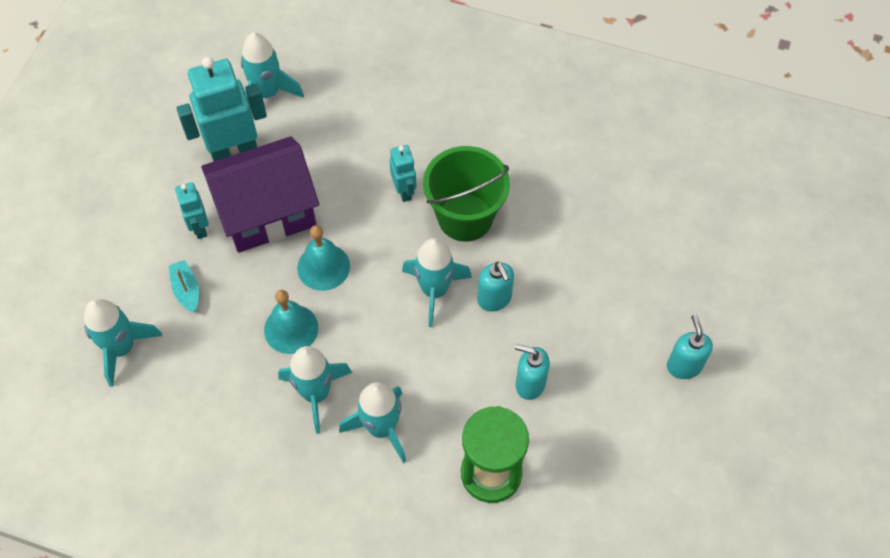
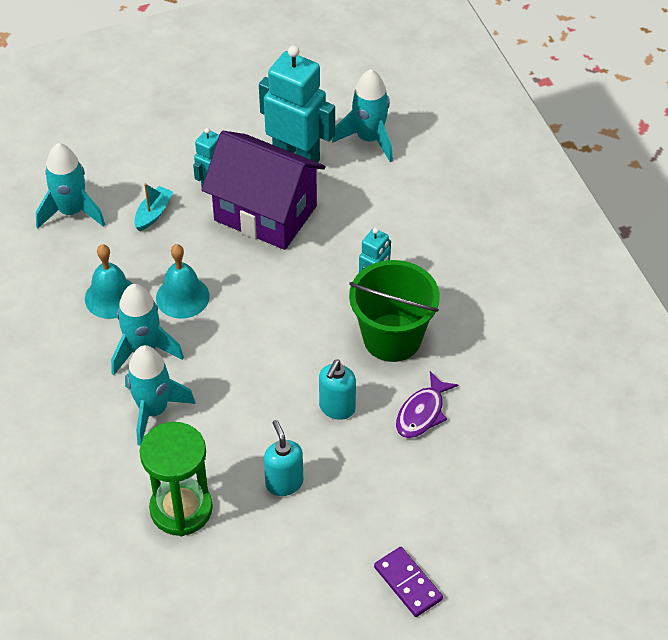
camera: 50 degrees right, 10 degrees down
(323, 267) = (254, 279): turquoise bell -> turquoise bell (111, 297)
(434, 290) = (305, 363): turquoise rocket -> none
(548, 248) = (422, 413): none -> purple fish
(684, 366) = (407, 583): turquoise soap dispenser -> purple domino

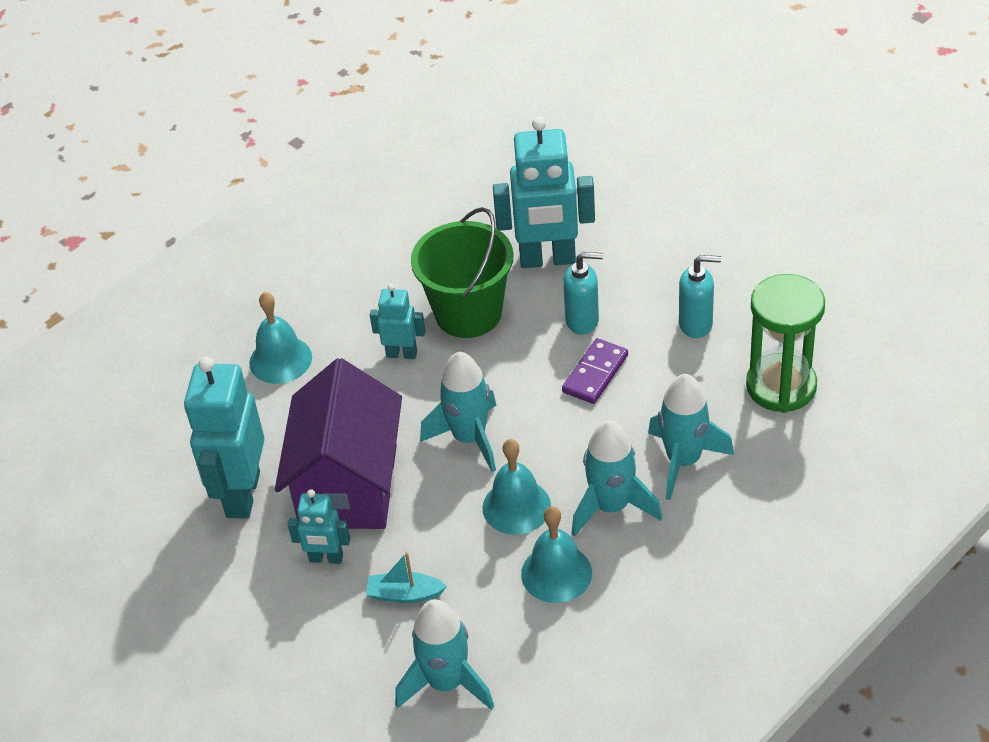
camera: 110 degrees left, 5 degrees down
(284, 483) = (696, 324): turquoise soap dispenser -> turquoise soap dispenser turned 135 degrees counterclockwise
(369, 139) = (181, 439): turquoise rocket -> turquoise rocket (469, 438)
(407, 583) = (737, 205): purple domino -> purple domino (595, 374)
(413, 211) = (280, 360): none -> turquoise bell
(422, 413) = (547, 259): purple fish -> turquoise robot

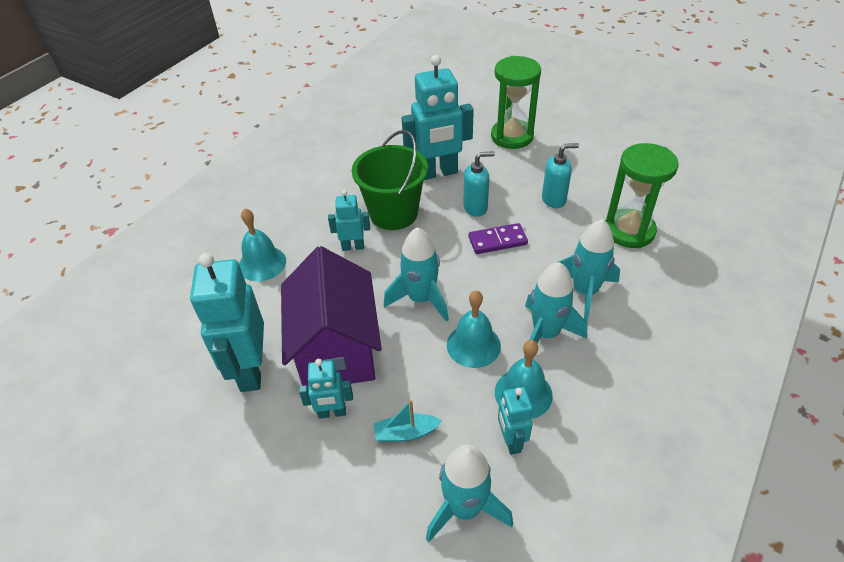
camera: 15 degrees left, 0 degrees up
(522, 623) = (511, 441): none -> turquoise robot
(595, 374) = (497, 241): purple domino -> purple domino turned 60 degrees clockwise
(674, 214) = (512, 136): none -> green hourglass

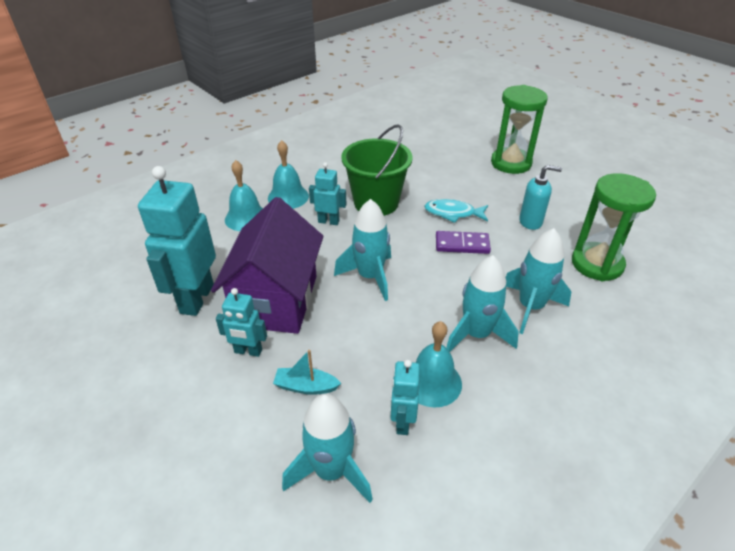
camera: 15 degrees right, 5 degrees down
(438, 173) = (430, 179): turquoise robot -> none
(473, 345) = (402, 327): turquoise bell -> turquoise bell (288, 197)
(475, 207) = (453, 213): turquoise soap dispenser -> turquoise fish

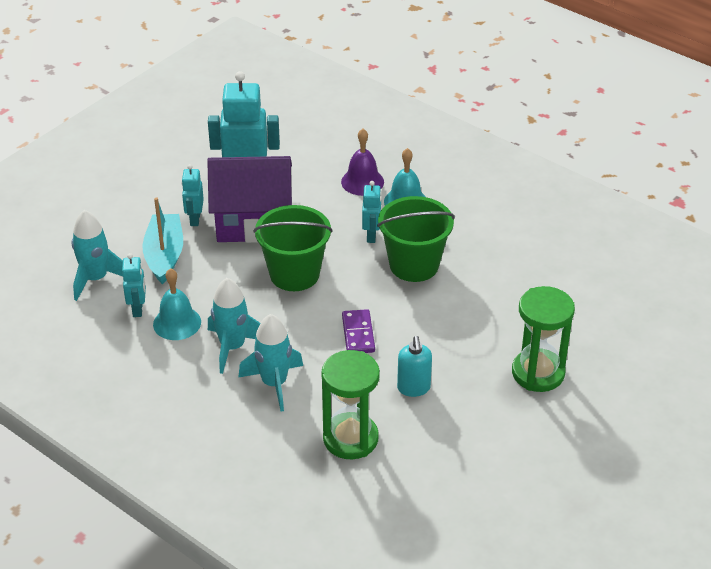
camera: 80 degrees right, 0 degrees up
(246, 218) = (362, 182): turquoise bell -> purple bell
(306, 386) = (164, 255): turquoise boat -> turquoise boat, size x1.84
(370, 277) = (294, 274): turquoise rocket -> green bucket
(402, 422) = (138, 309): turquoise robot -> turquoise robot turned 90 degrees clockwise
(453, 213) = (411, 324): turquoise fish -> none

